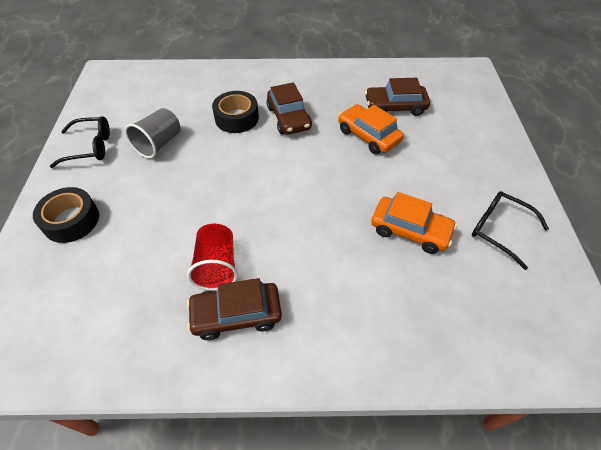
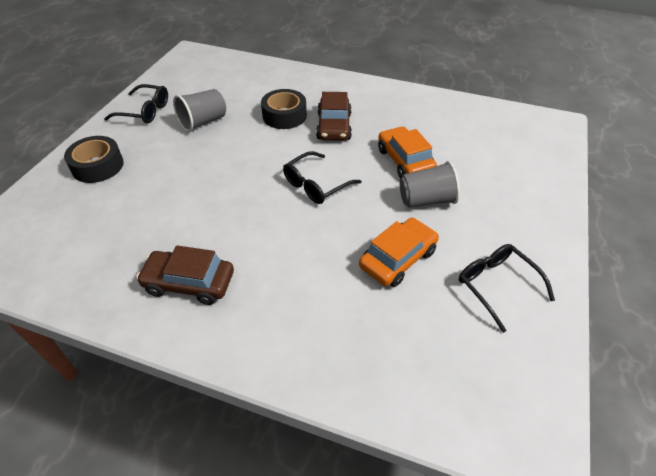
camera: 20 degrees right, 5 degrees down
(217, 266) = (195, 237): red cup -> none
(303, 180) = (316, 185): none -> black glasses
(395, 107) = (449, 140): brown car -> none
(405, 168) = (426, 200): none -> grey cup
(410, 230) = (398, 259): orange car -> orange car turned 90 degrees counterclockwise

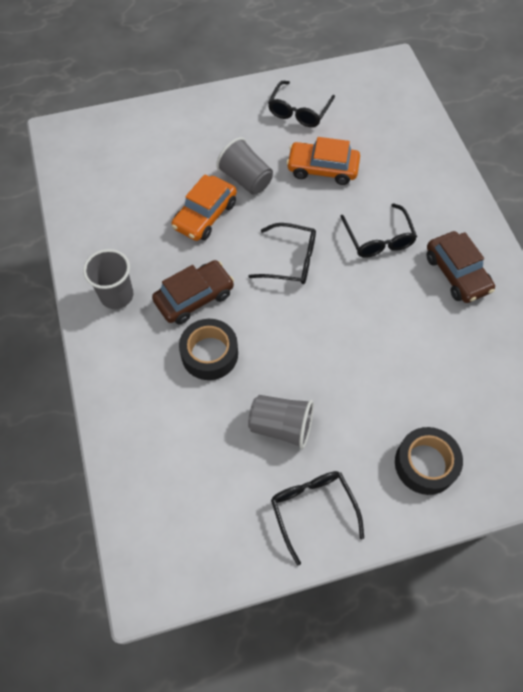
camera: 125 degrees left, 15 degrees up
(280, 250) = (379, 239): none -> black glasses
(369, 98) = (117, 295): none -> grey cup

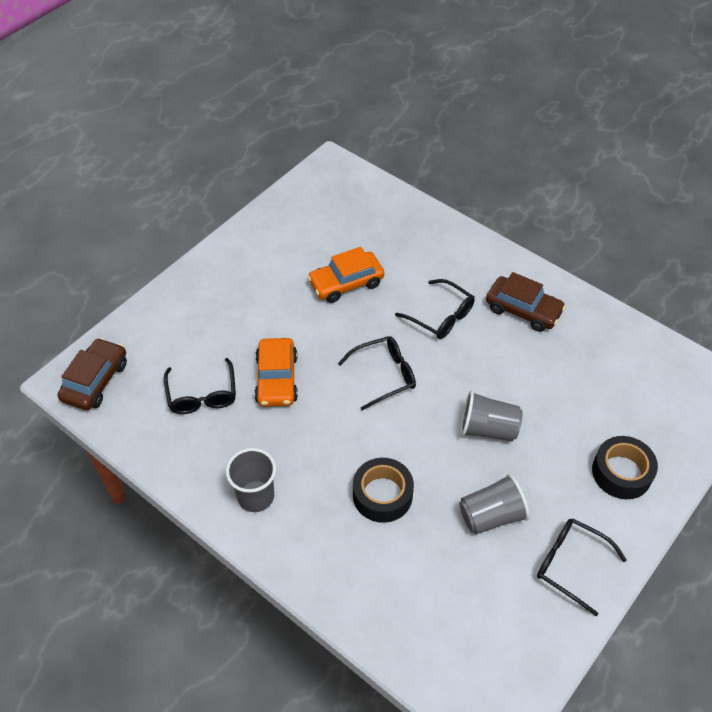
camera: 35 degrees left, 10 degrees down
(194, 297) = (328, 455): brown car -> brown car (95, 381)
(246, 179) = (286, 328): grey cup -> grey cup (487, 429)
(299, 111) = (284, 244): black glasses -> black glasses (202, 395)

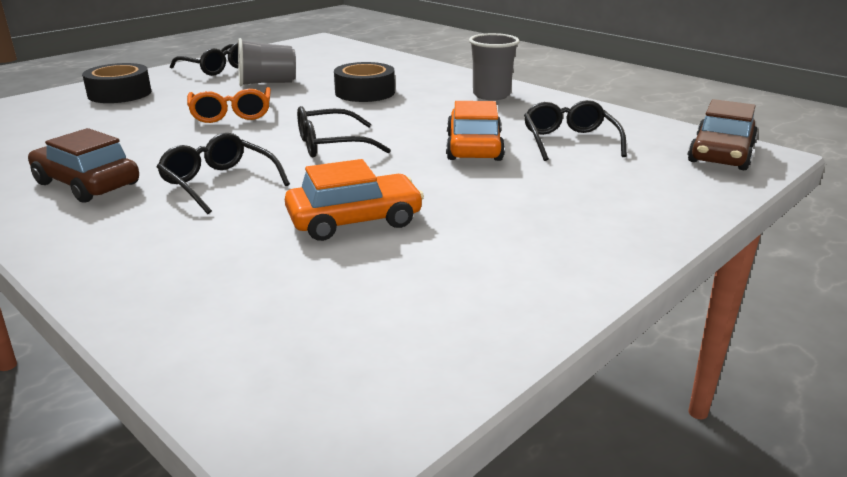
camera: 175 degrees left, 25 degrees down
(487, 429) = (231, 114): grey cup -> orange glasses

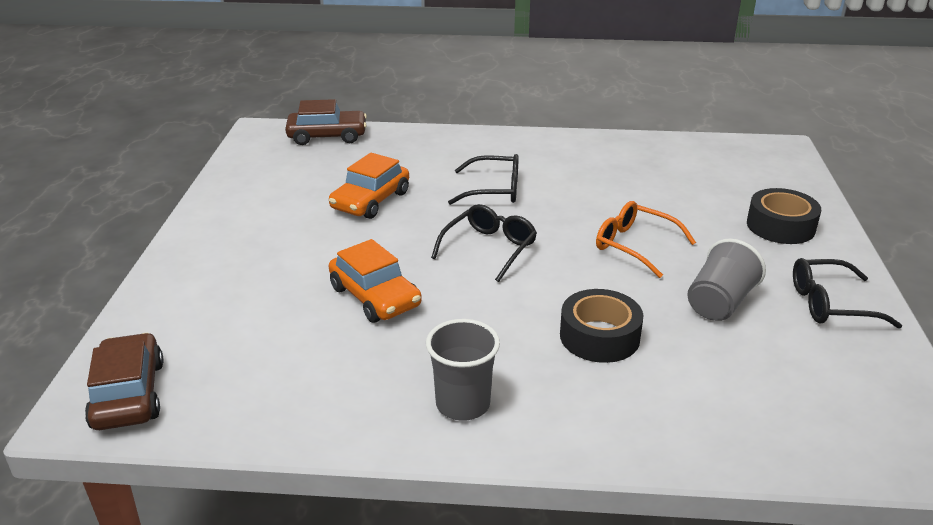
camera: 140 degrees right, 5 degrees up
(87, 184) = (563, 160): brown car -> brown car (327, 136)
(569, 141) = (296, 346): black glasses -> none

